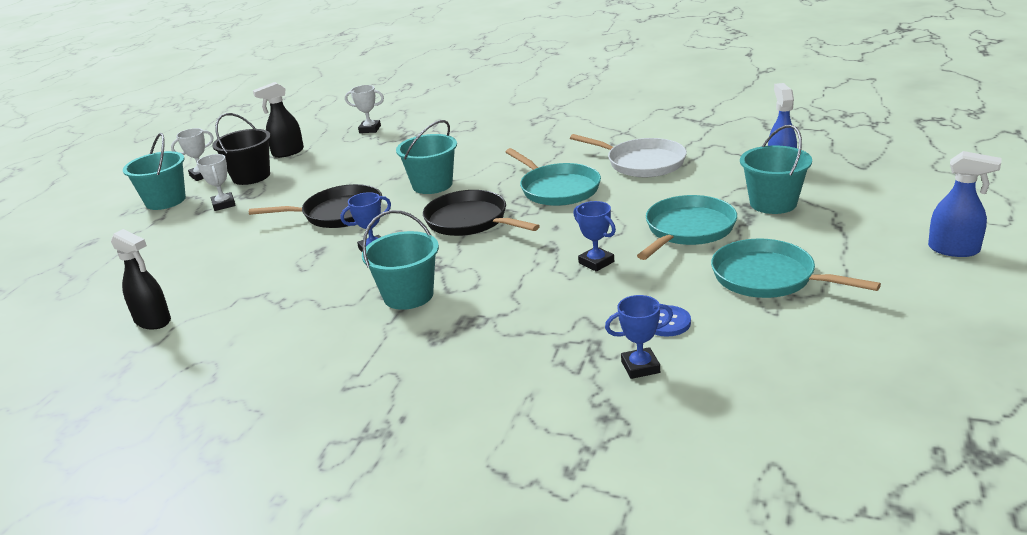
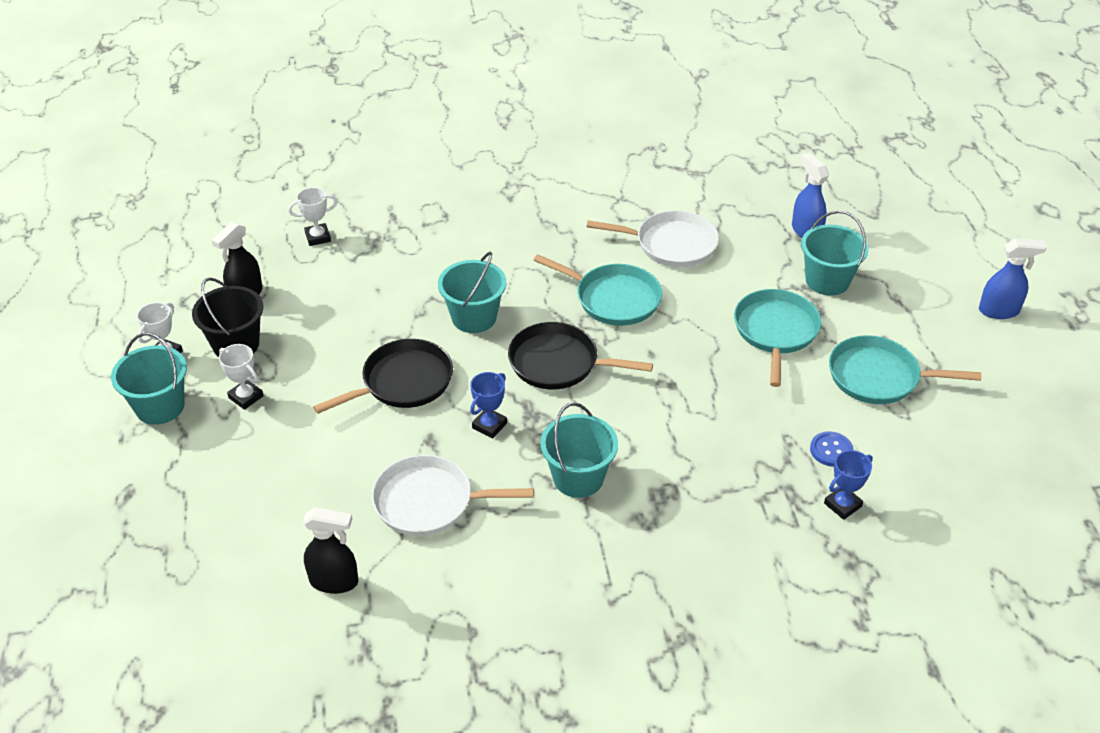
camera: 30 degrees left, 15 degrees up
(276, 287) = (429, 502): none -> white pan
(596, 262) = (723, 392): blue trophy -> none

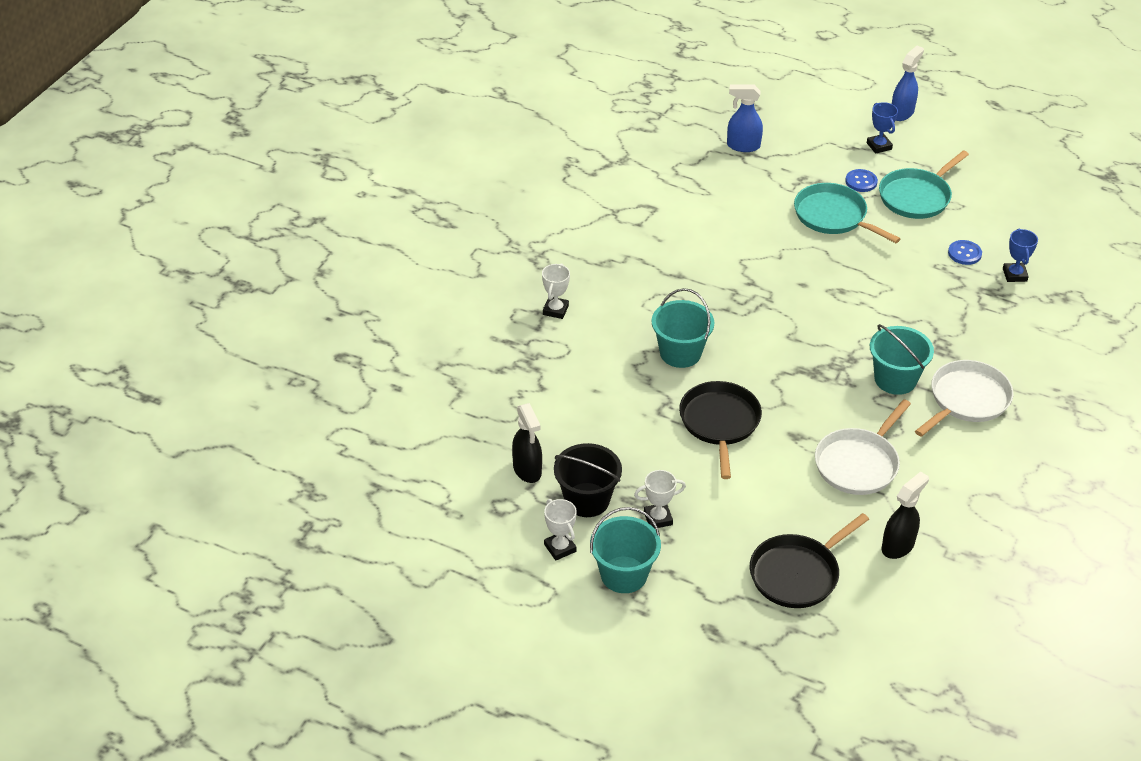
camera: 55 degrees left, 0 degrees up
(318, 237) = (491, 396): white trophy -> white trophy (555, 310)
(489, 425) = (807, 399): blue trophy -> blue trophy (879, 146)
(558, 363) = (771, 334): black pan -> black pan (797, 574)
(614, 299) = (727, 273): turquoise pan -> none
(671, 244) = (694, 214): white pan -> white pan (966, 399)
(827, 281) = (804, 166): turquoise bucket -> none
(852, 328) = (861, 181): none -> blue button

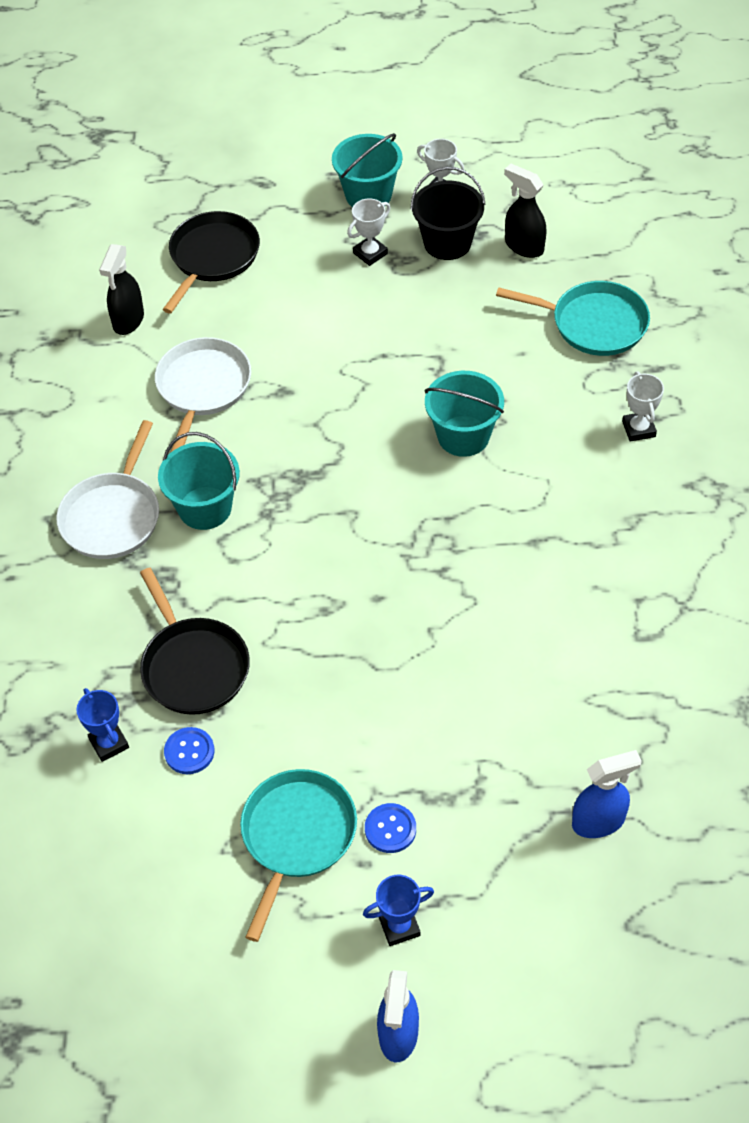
camera: 155 degrees right, 10 degrees up
(719, 423) = (370, 372): black pan -> black pan (193, 666)
(833, 216) = (397, 737): turquoise pan -> turquoise pan (594, 324)
(879, 146) = (399, 926): blue trophy -> blue trophy turned 60 degrees counterclockwise

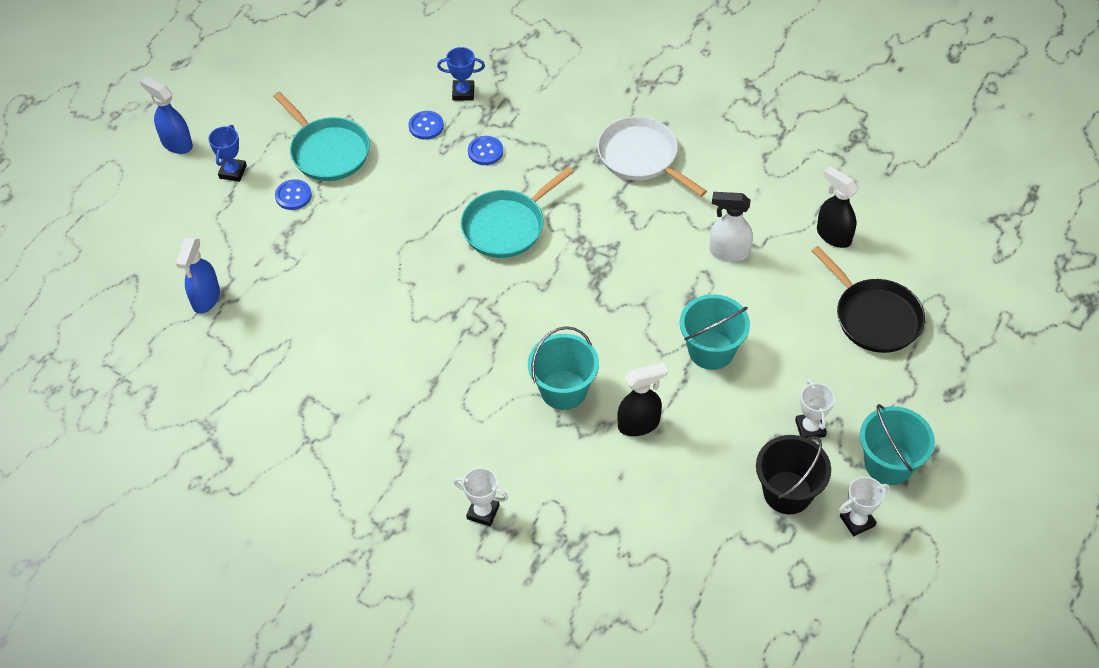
camera: 120 degrees right, 0 degrees up
(193, 666) = (485, 151): black pan -> blue button
(202, 388) = (728, 252): white pan -> white spray bottle
(205, 508) = (611, 208): turquoise bucket -> turquoise bucket (711, 350)
(524, 246) = (745, 550): black spray bottle -> black spray bottle (639, 424)
(594, 324) = (616, 549): turquoise pan -> turquoise pan (506, 226)

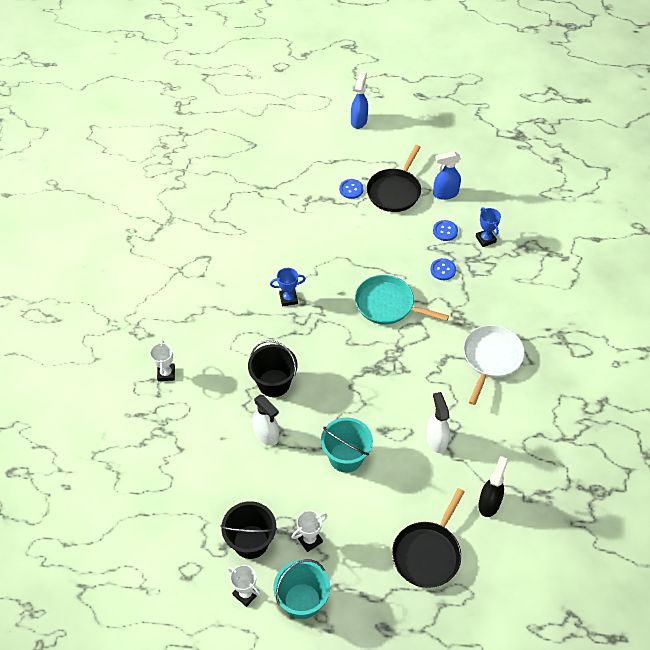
camera: 65 degrees right, 0 degrees up
(206, 299) = (255, 182): blue spray bottle -> blue spray bottle (445, 194)
(233, 172) = (353, 154): blue trophy -> blue trophy (288, 299)
(328, 151) = (395, 191): turquoise pan -> black pan
(563, 390) = (274, 383): turquoise bucket -> black bucket
(639, 424) = (266, 435): black spray bottle -> white spray bottle

